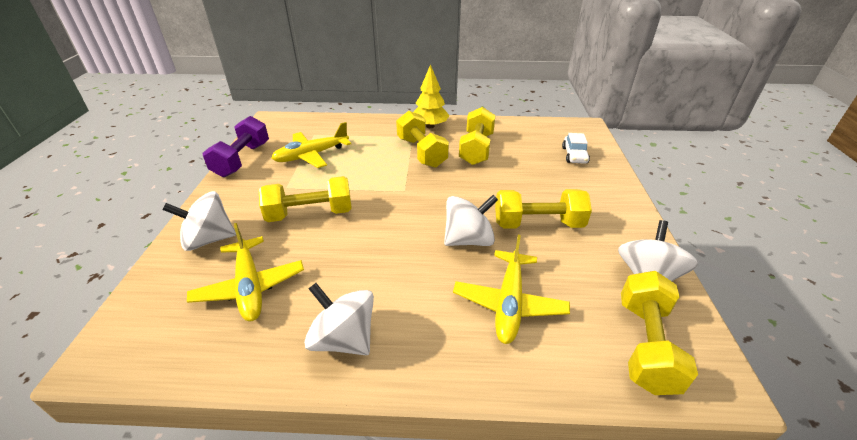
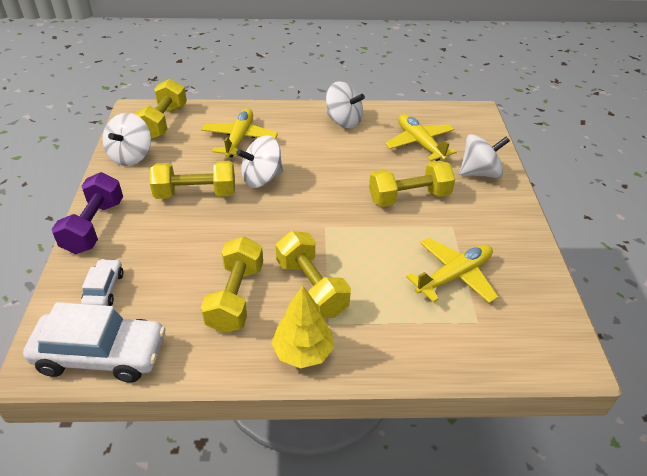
camera: 175 degrees right, 5 degrees up
(242, 160) = (535, 265): purple dumbbell -> purple dumbbell (94, 226)
(552, 128) = (101, 355): none -> white car

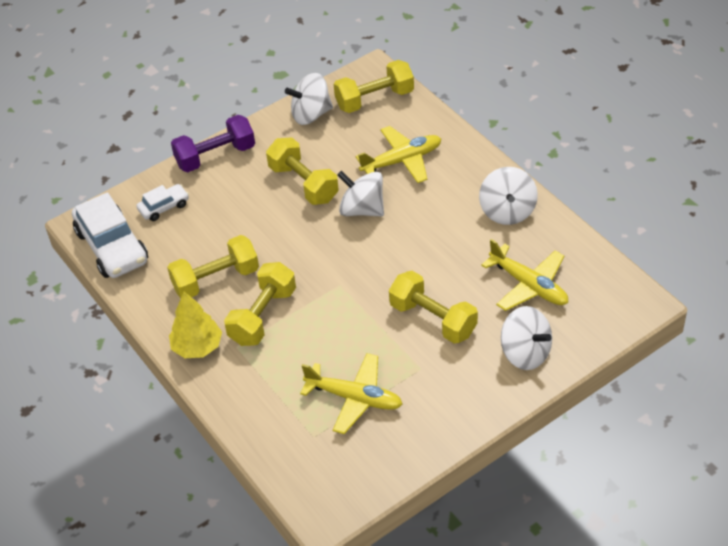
camera: 60 degrees right, 5 degrees up
(419, 143) = (529, 285): yellow plane -> yellow plane turned 105 degrees clockwise

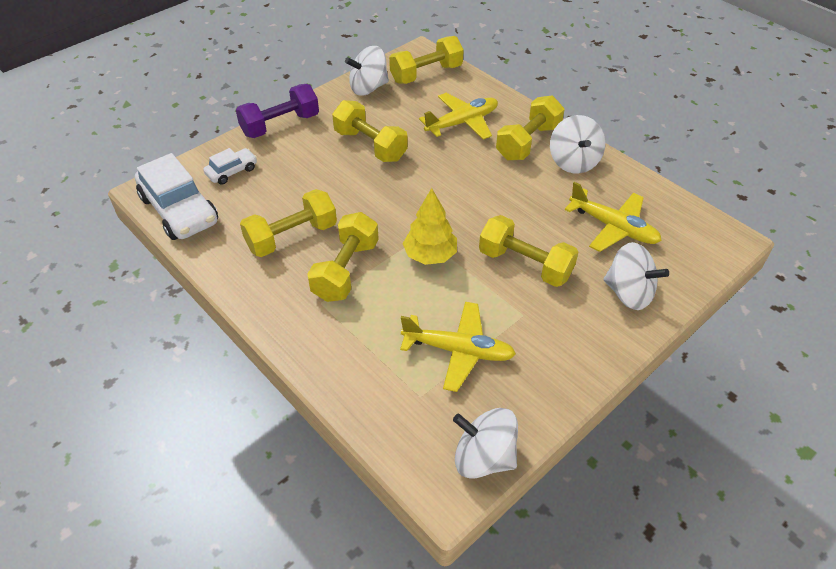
camera: 10 degrees left, 0 degrees up
(197, 347) = (278, 306): yellow tree -> yellow tree (430, 255)
(362, 209) = (432, 166): white spinning top -> white spinning top (483, 457)
(465, 187) = (528, 142): none -> yellow dumbbell

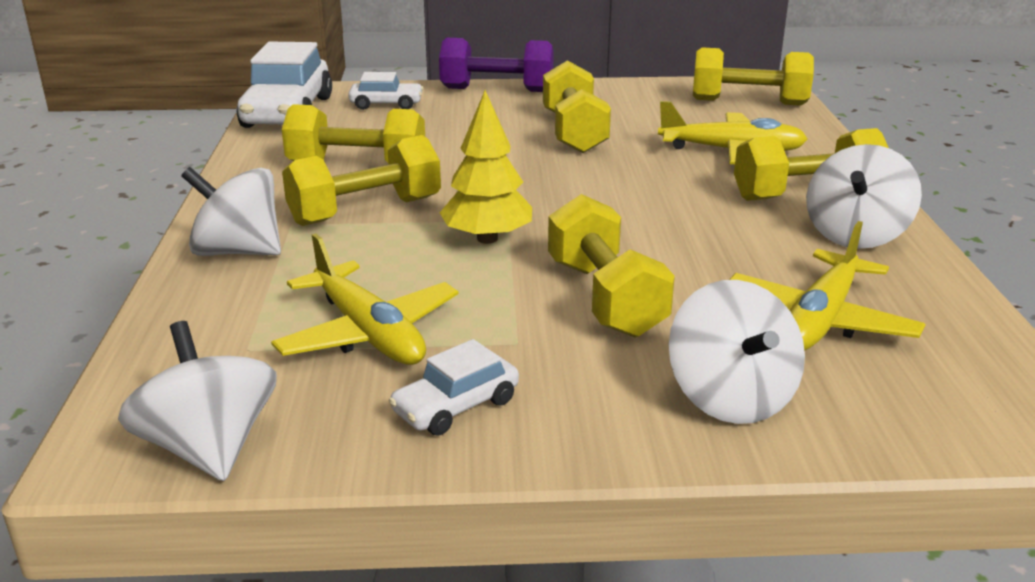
camera: 40 degrees right, 20 degrees down
(368, 88) = (651, 93): white spinning top -> white spinning top (238, 251)
(544, 366) = (456, 406): none -> white car
(613, 227) = (820, 320): yellow plane -> yellow plane turned 45 degrees clockwise

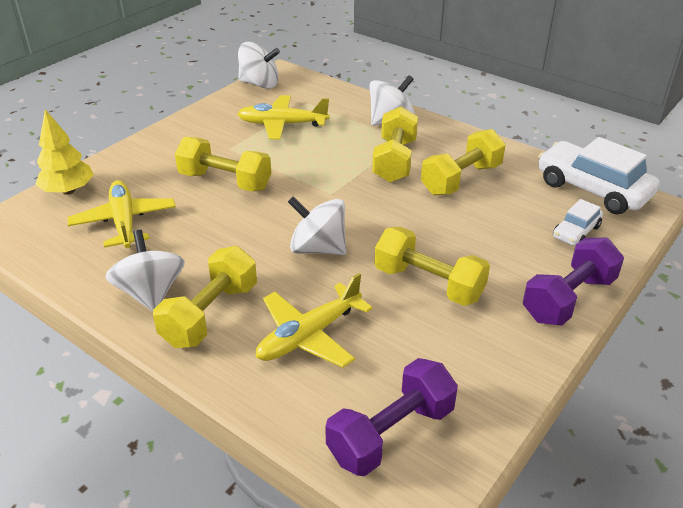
camera: 130 degrees right, 10 degrees up
(456, 406) = (214, 123): white car -> none
(487, 239) = (319, 179): yellow tree -> yellow tree (68, 191)
(730, 397) = (129, 170): white spinning top -> white spinning top (318, 248)
(748, 102) = (391, 433): yellow dumbbell -> purple dumbbell

